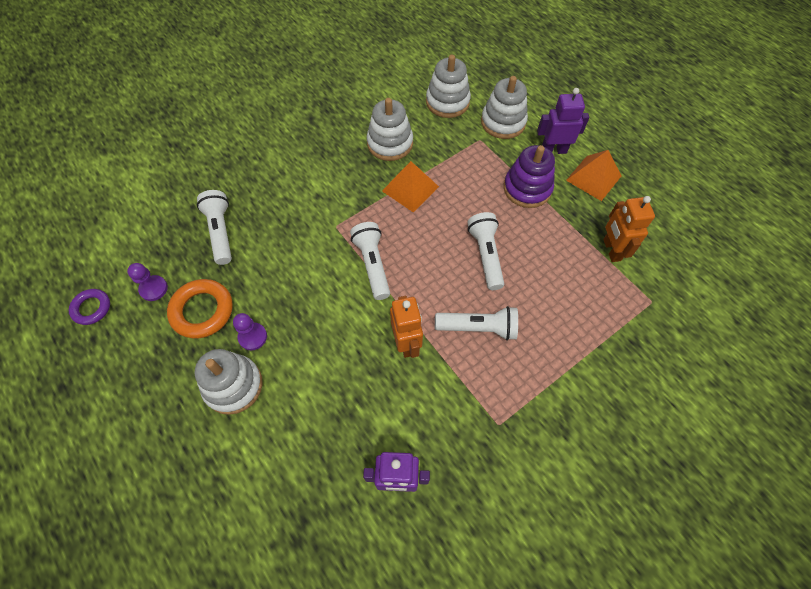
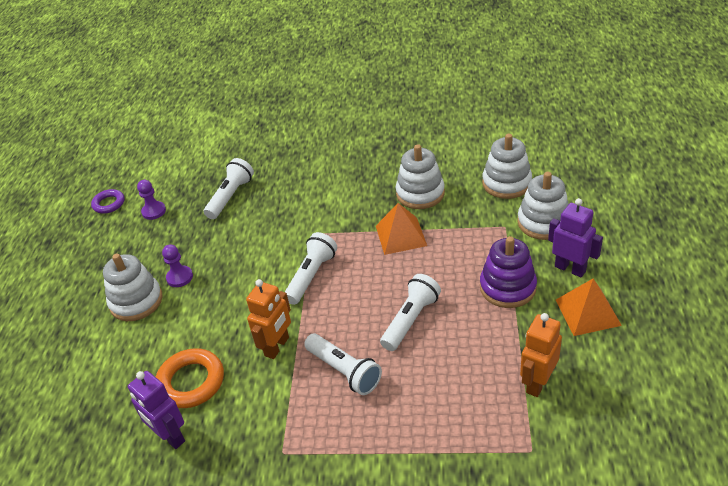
camera: 45 degrees right, 20 degrees down
(202, 311) = (167, 242): orange ring -> orange ring (191, 382)

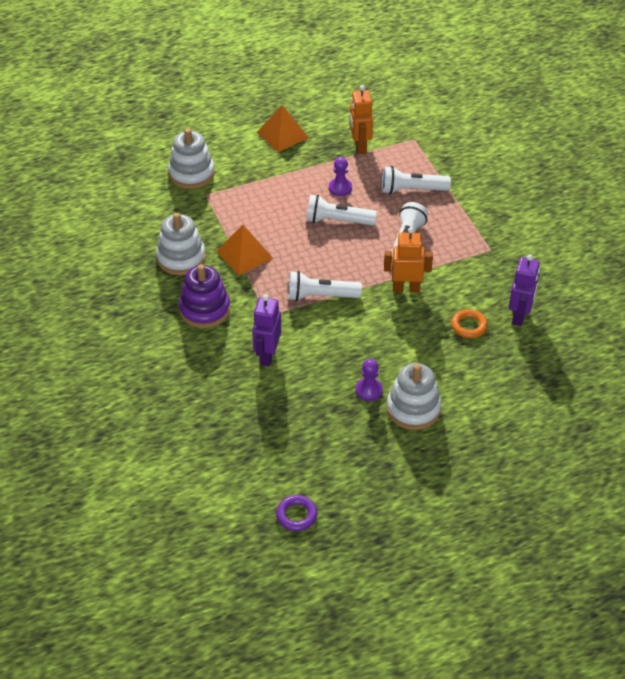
camera: 120 degrees left, 5 degrees up
(154, 211) = (290, 463): purple pawn -> purple pawn (340, 188)
(191, 382) = (469, 326): orange ring -> orange ring, size x0.61
(230, 196) = (240, 403): white flashlight -> white flashlight (412, 190)
(506, 183) = (146, 205): white stacking toy -> none
(507, 287) = (277, 178): purple stacking toy -> purple stacking toy (204, 310)
(537, 383) = (359, 146): orange robot -> orange robot turned 75 degrees clockwise
(570, 268) = (241, 150): purple robot -> purple robot (267, 355)

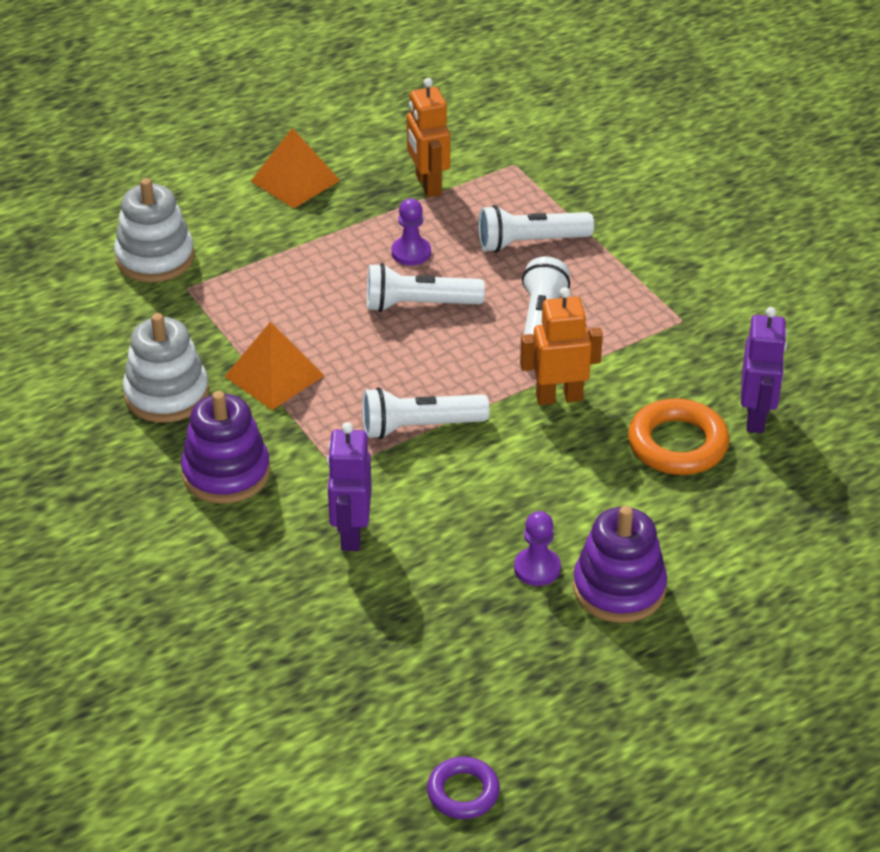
camera: 10 degrees left, 5 degrees down
(413, 409) = (619, 588): white stacking toy -> purple stacking toy
(469, 326) = (677, 444): orange ring -> orange ring, size x1.63

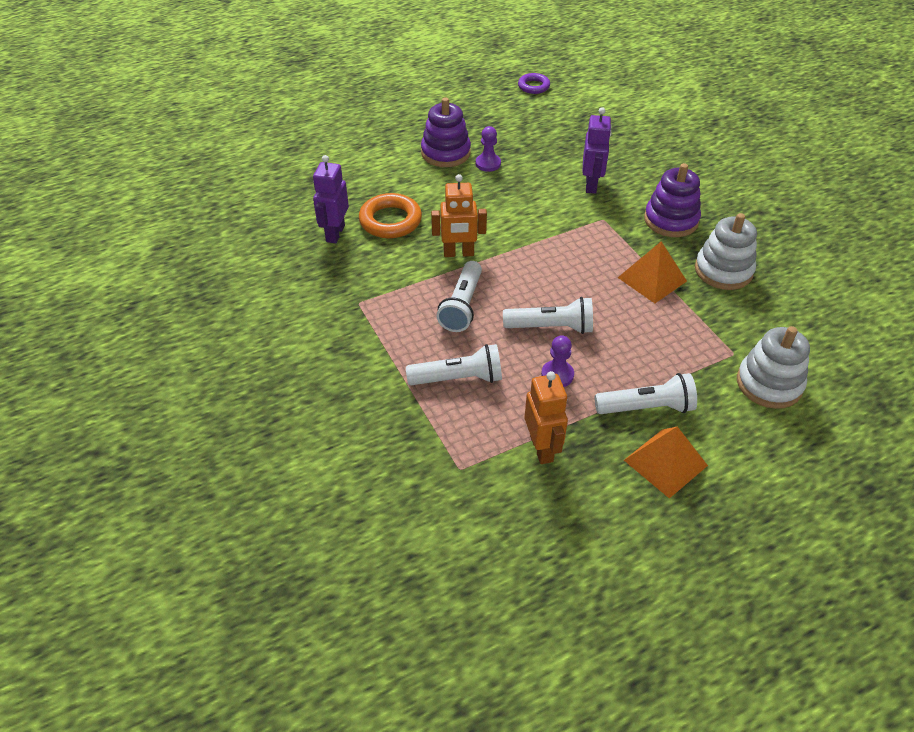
camera: 175 degrees left, 5 degrees up
(419, 427) = (551, 240): white flashlight -> white flashlight (646, 407)

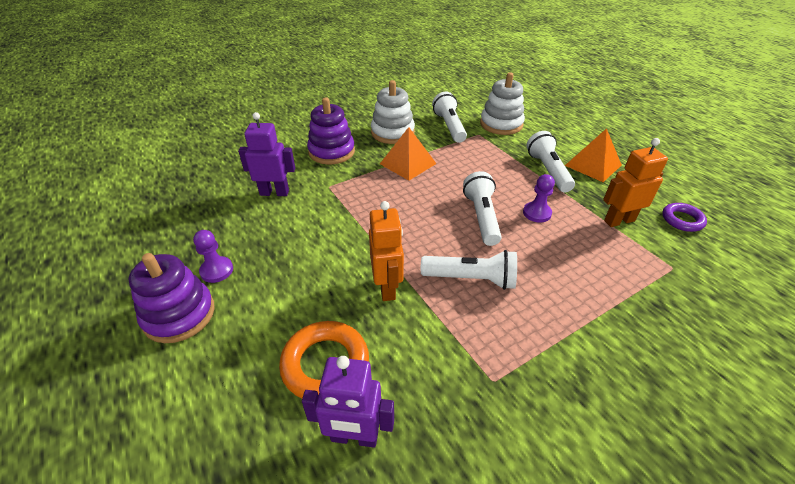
camera: 95 degrees left, 5 degrees down
(458, 378) = (572, 275): white flashlight -> white flashlight (449, 126)
(533, 86) = (59, 235): purple ring -> purple ring (682, 220)

